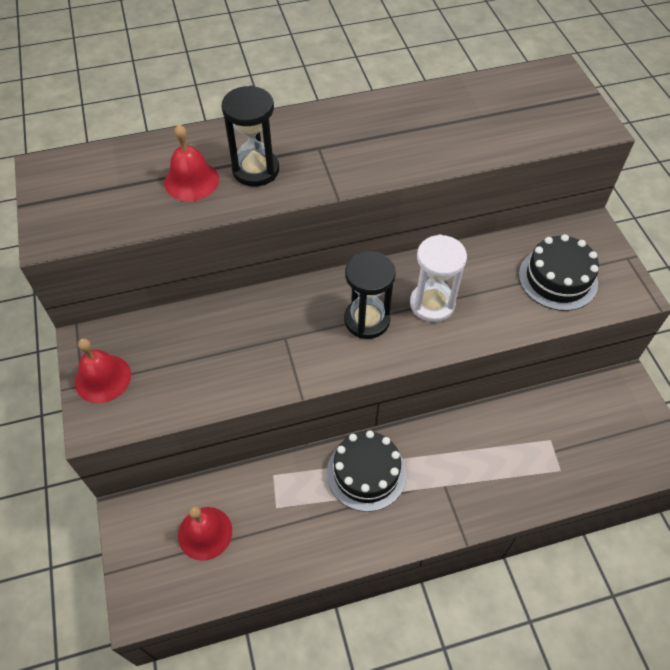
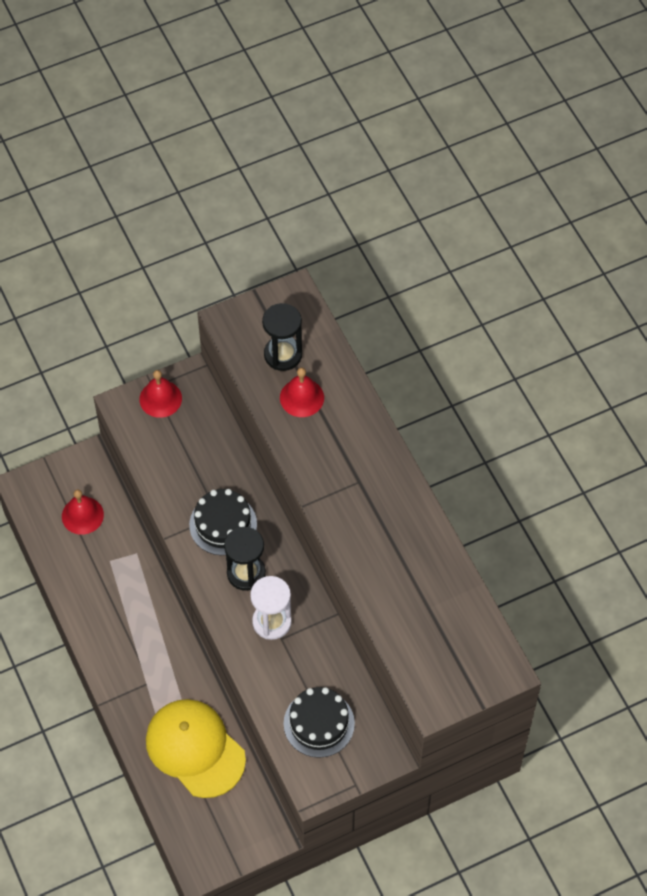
camera: 80 degrees right, 5 degrees up
(255, 170) = (323, 440): black hourglass -> black hourglass (283, 354)
(366, 473) = (149, 622): black cake -> black cake (223, 524)
(528, 444) = (195, 749): none -> yellow cap

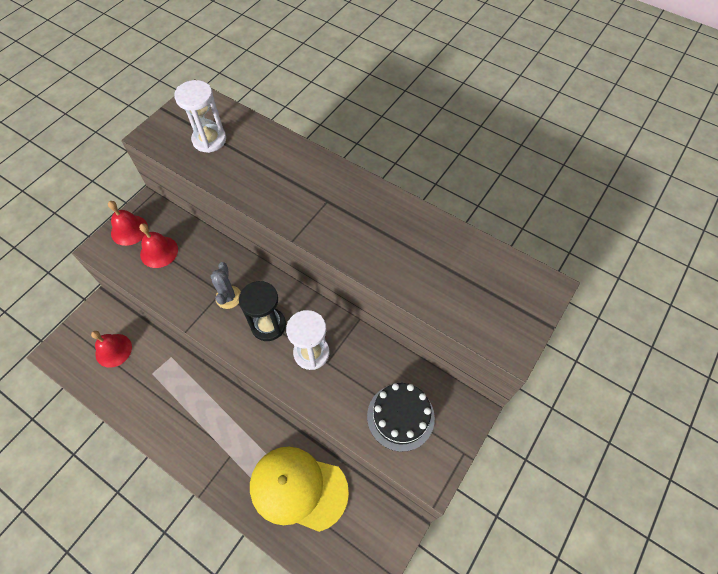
camera: 30 degrees left, 0 degrees up
(223, 524) = (228, 297): black cake -> grey cactus
(283, 354) = (209, 140): black hourglass -> white hourglass
(302, 397) = (242, 162): red bell -> red bell (159, 252)

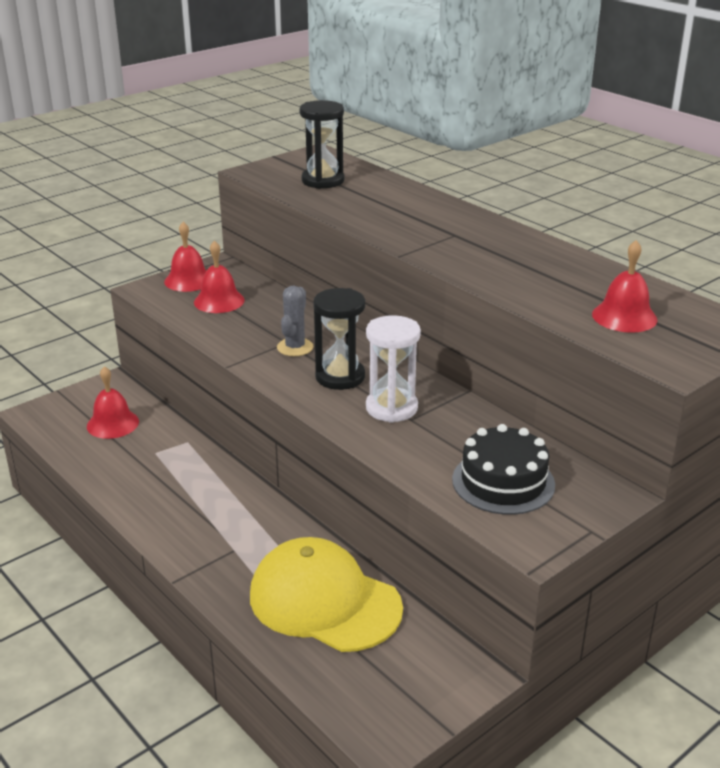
camera: 15 degrees right, 30 degrees down
(209, 140) = (323, 181): white hourglass -> black hourglass
(468, 290) = (624, 316): none -> red bell

